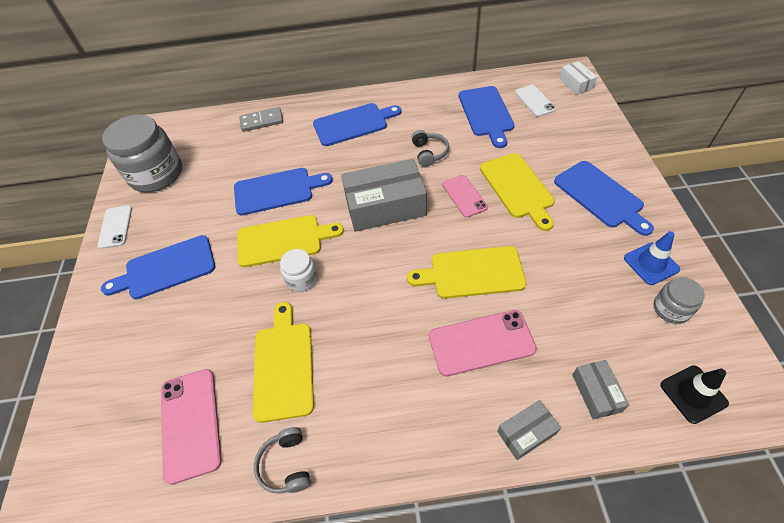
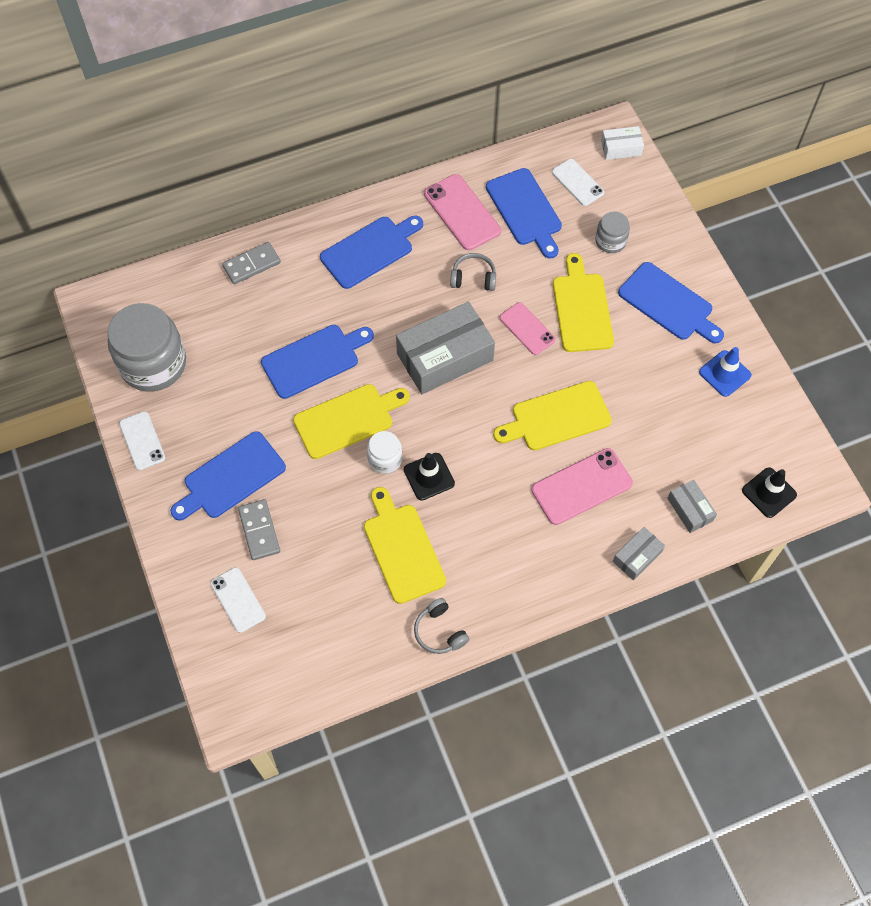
camera: 20 degrees left, 10 degrees up
(113, 379) = (238, 600): none -> white phone
(165, 319) = (259, 531): none -> grey domino
(191, 423) = (336, 620): pink phone -> pink phone (462, 212)
(335, 302) = (429, 476): none -> black traffic cone
(429, 153) = (473, 278): grey headphones -> grey headphones turned 60 degrees counterclockwise
(518, 188) = (582, 308): yellow cutting board -> yellow cutting board turned 150 degrees counterclockwise
(576, 83) = (621, 148): white box -> white box turned 60 degrees counterclockwise
(671, 309) = (746, 417): grey jar -> grey jar (610, 241)

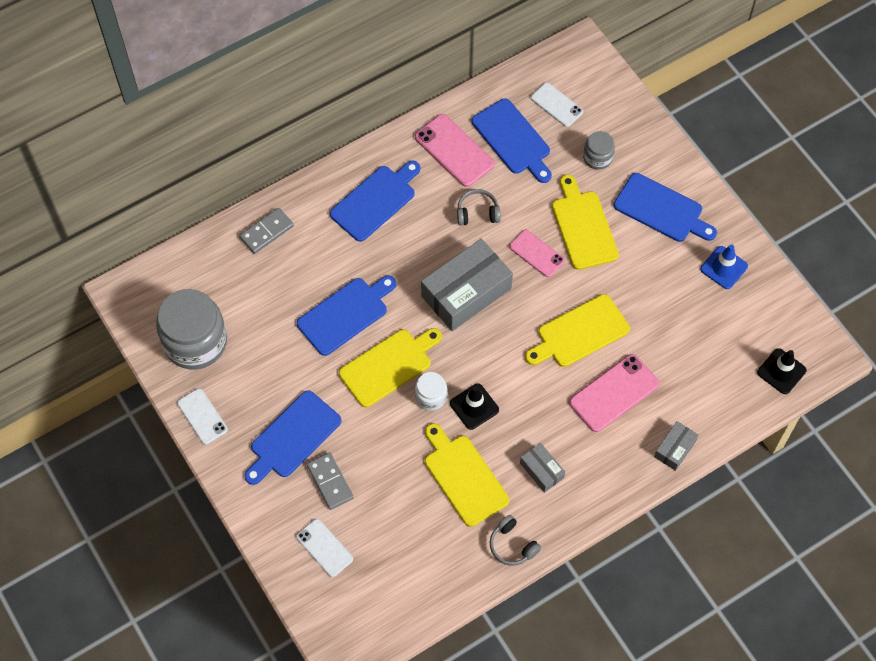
camera: 10 degrees left, 0 degrees up
(621, 148) = (590, 65): white box -> none
(690, 509) = (714, 398): grey box -> grey box (542, 470)

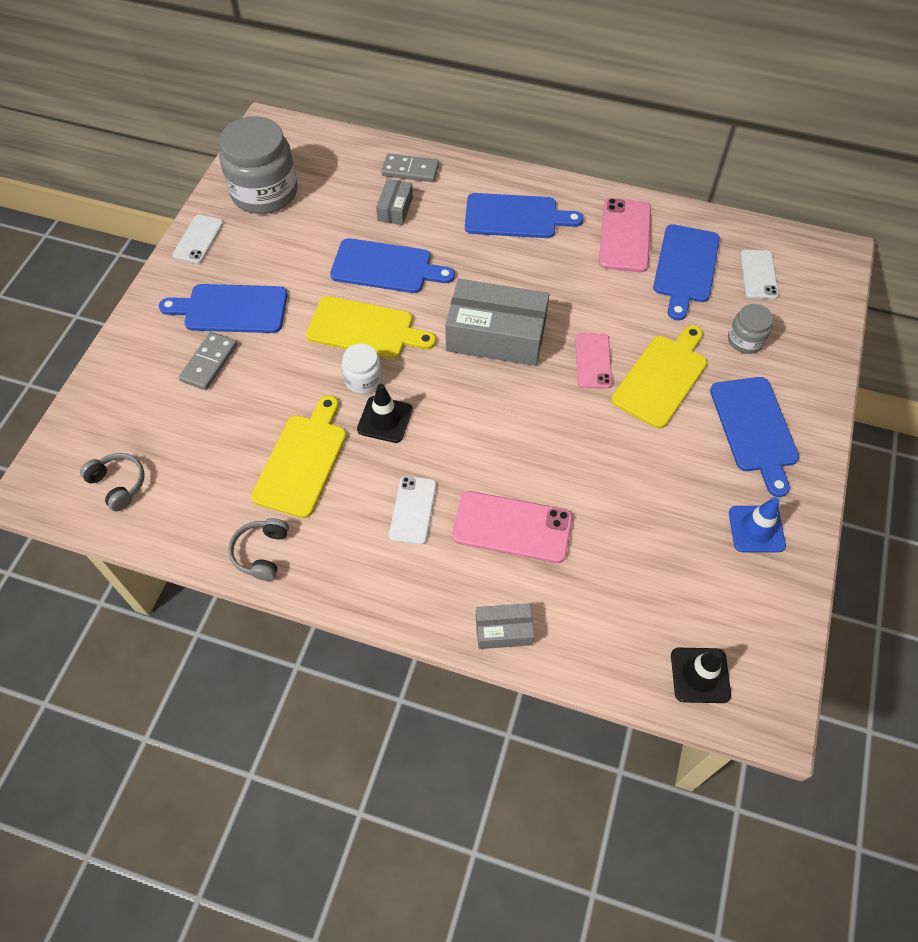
camera: 50 degrees right, 5 degrees down
(324, 548) = (138, 402): white phone -> white phone (413, 510)
(477, 212) = (584, 291): grey headphones -> grey headphones (118, 484)
(542, 470) = (367, 522): grey box -> grey box (395, 209)
(579, 333) = (547, 451): yellow cutting board -> none

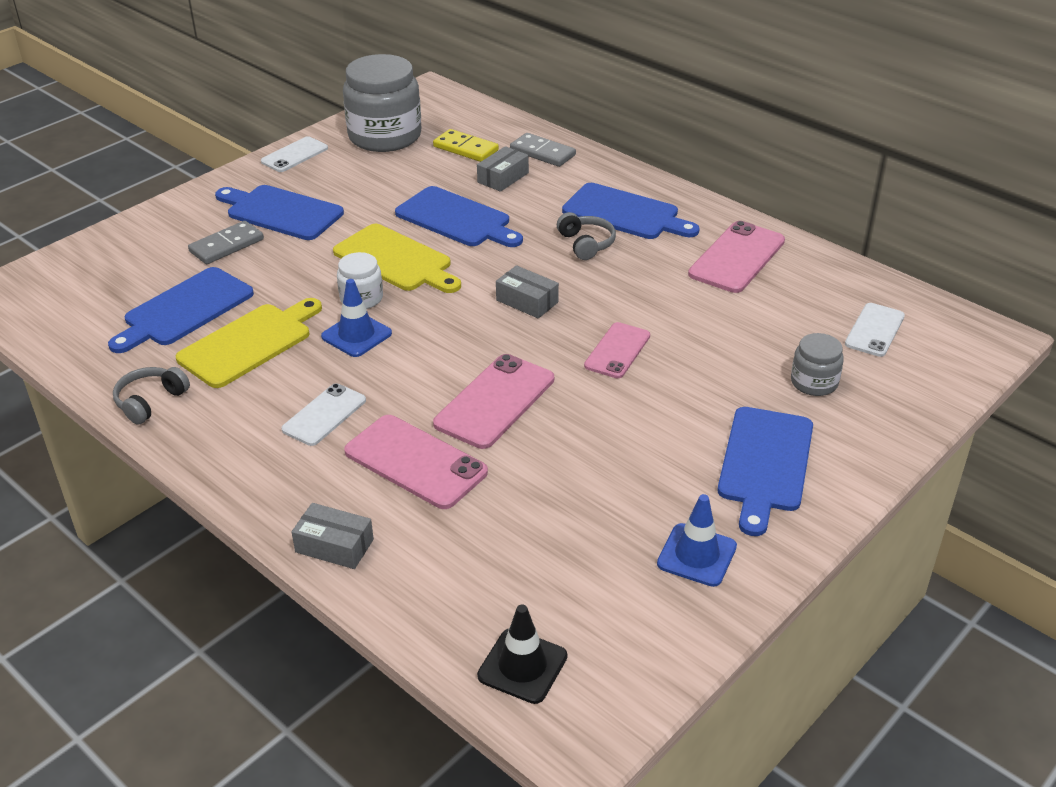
camera: 25 degrees right, 20 degrees down
(118, 484) = (69, 310): grey headphones -> grey headphones (586, 244)
(343, 185) = (465, 148): none -> yellow domino
(385, 419) = (356, 335): black traffic cone -> blue traffic cone
(496, 335) = (527, 301): grey box -> grey box, size x0.49
(534, 445) = (495, 401): none -> pink phone
(662, 378) = (686, 387): yellow cutting board -> none
(685, 267) = (788, 301): blue cutting board -> blue cutting board (184, 310)

